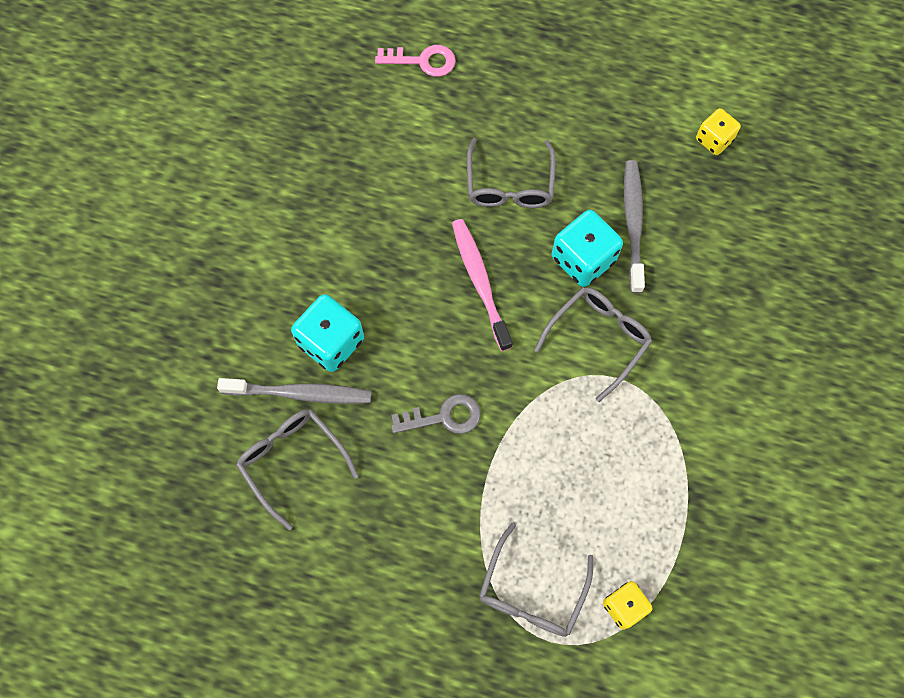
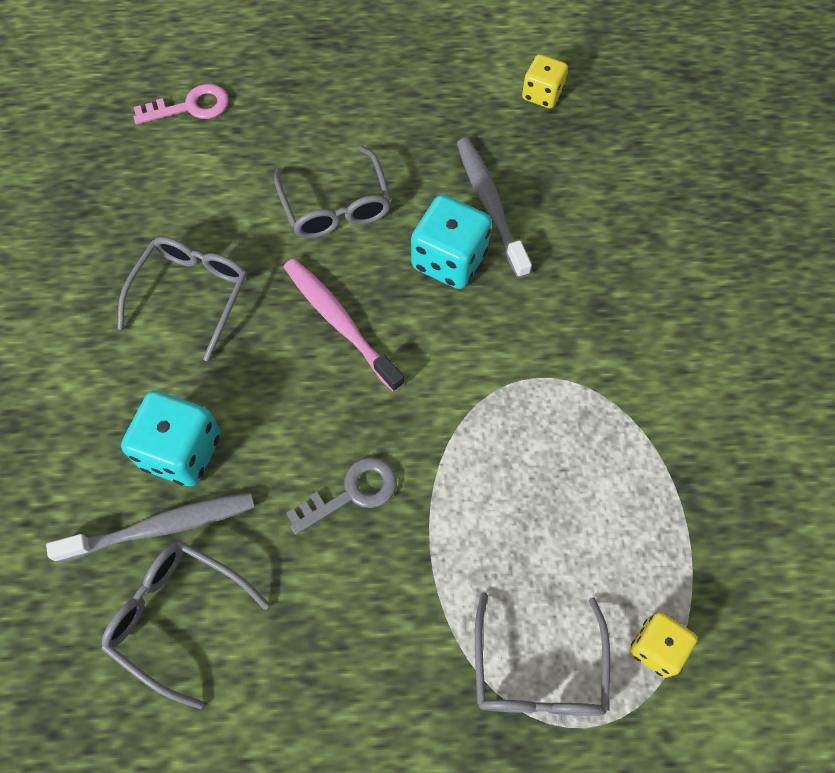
camera: 20 degrees left, 5 degrees down
(598, 339) = (500, 341): grey glasses -> grey glasses (191, 294)

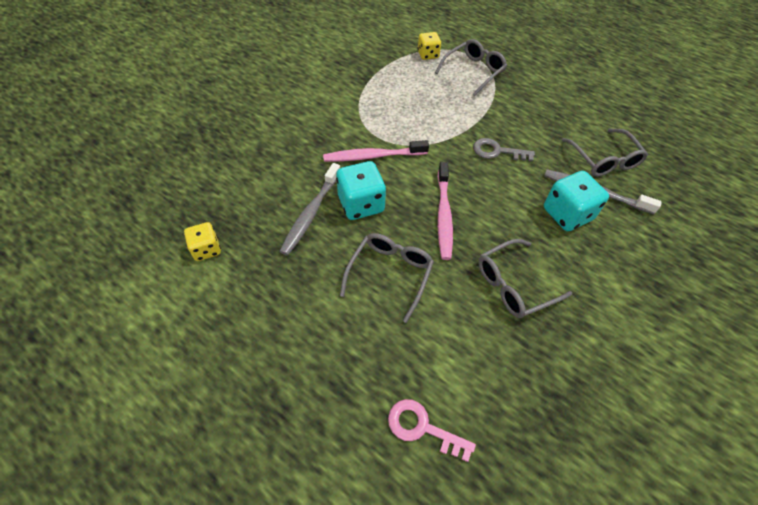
camera: 140 degrees left, 10 degrees down
(508, 339) = (373, 156): none -> pink toothbrush

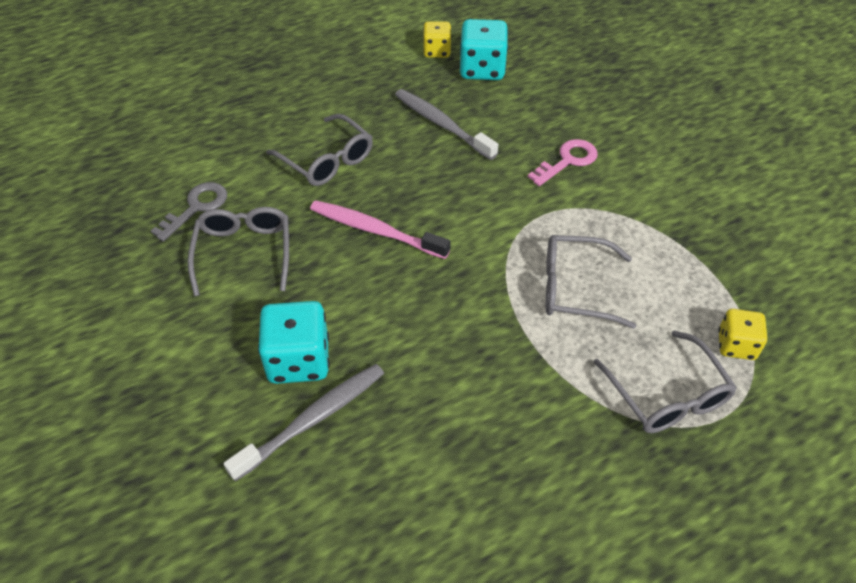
camera: 115 degrees right, 5 degrees down
(361, 204) = (433, 165): turquoise dice -> turquoise dice (482, 69)
(373, 156) = (507, 198): pink toothbrush -> none
(422, 427) = (171, 134): pink key -> pink key (568, 161)
(497, 151) = (454, 336): grey key -> grey key (196, 207)
(604, 159) = (365, 478): grey glasses -> grey glasses (575, 288)

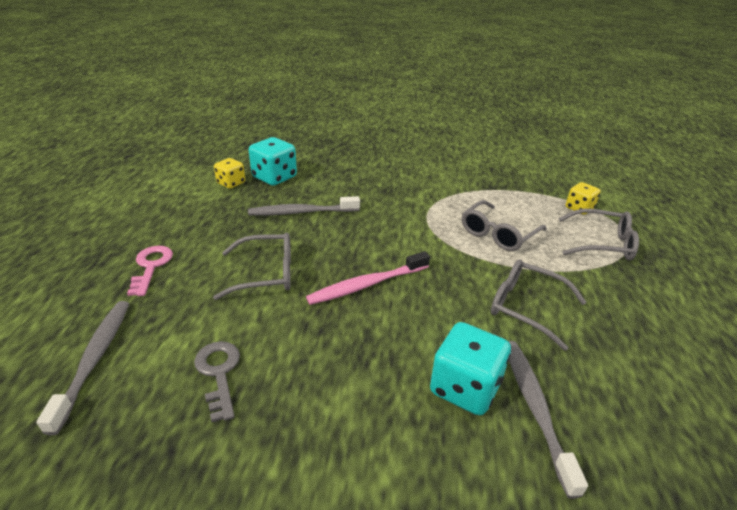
camera: 55 degrees left, 15 degrees down
(159, 140) = (94, 359): none -> grey toothbrush
(244, 253) = (312, 366): grey glasses -> grey glasses (526, 307)
(568, 161) = (392, 189): pink key -> pink key (151, 266)

